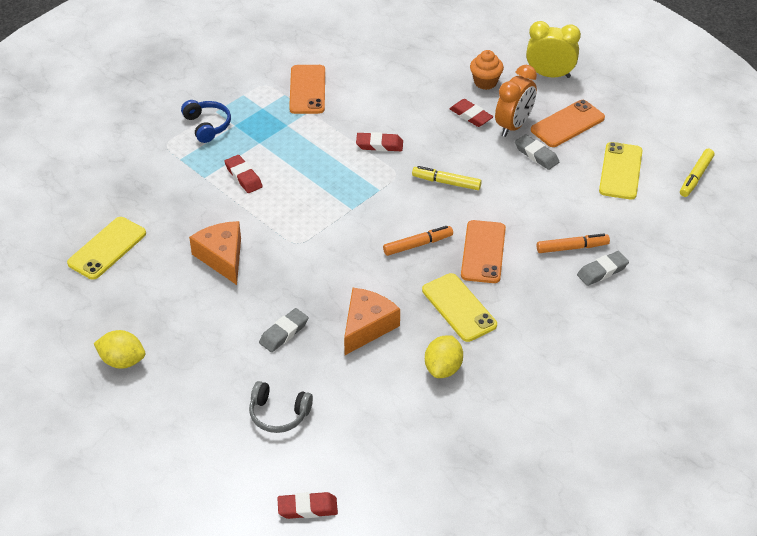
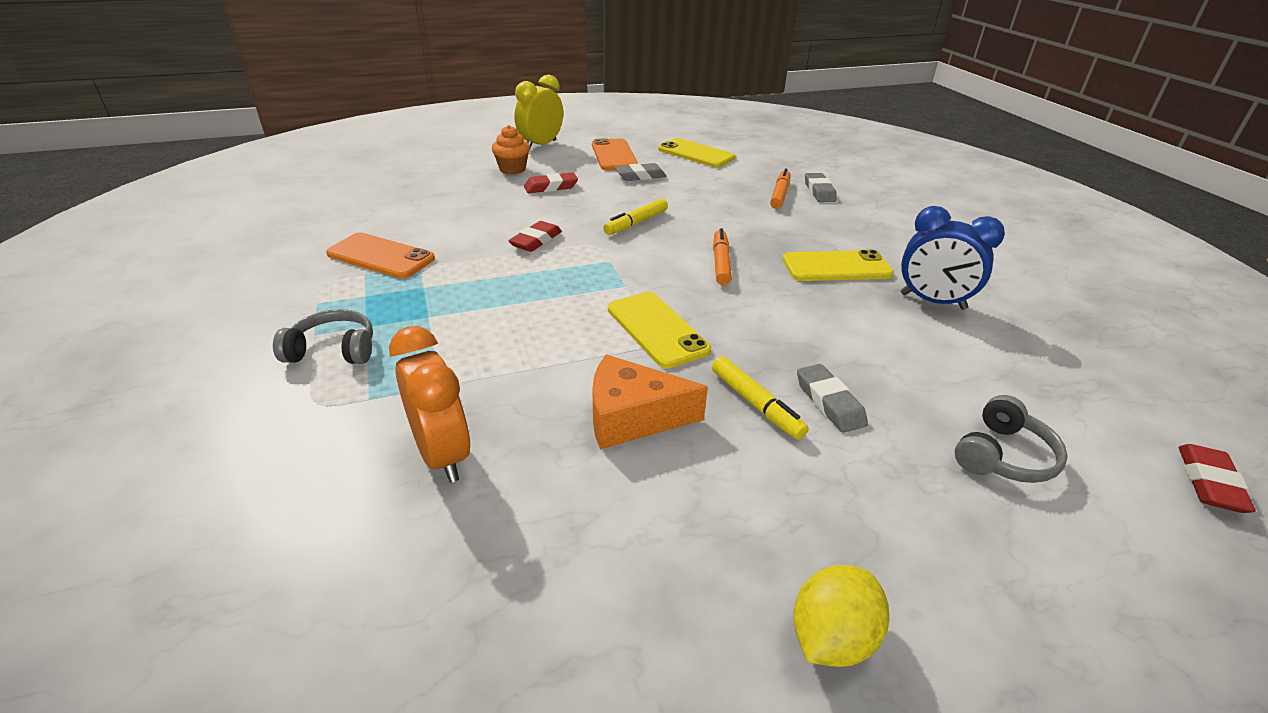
camera: 65 degrees left, 10 degrees down
(107, 248) = (494, 564): yellow phone -> yellow phone (657, 329)
(207, 126) = (333, 350): blue headphones -> grey headphones
(243, 177) = (480, 348): red eraser -> none
(367, 326) = (843, 332): orange cheese -> none
(443, 368) = (932, 301): yellow lemon -> blue clock
(483, 252) = (757, 233): orange phone -> none
(513, 126) = (589, 174): orange clock -> orange clock (442, 455)
(695, 177) = (727, 134): yellow marker -> yellow marker (756, 404)

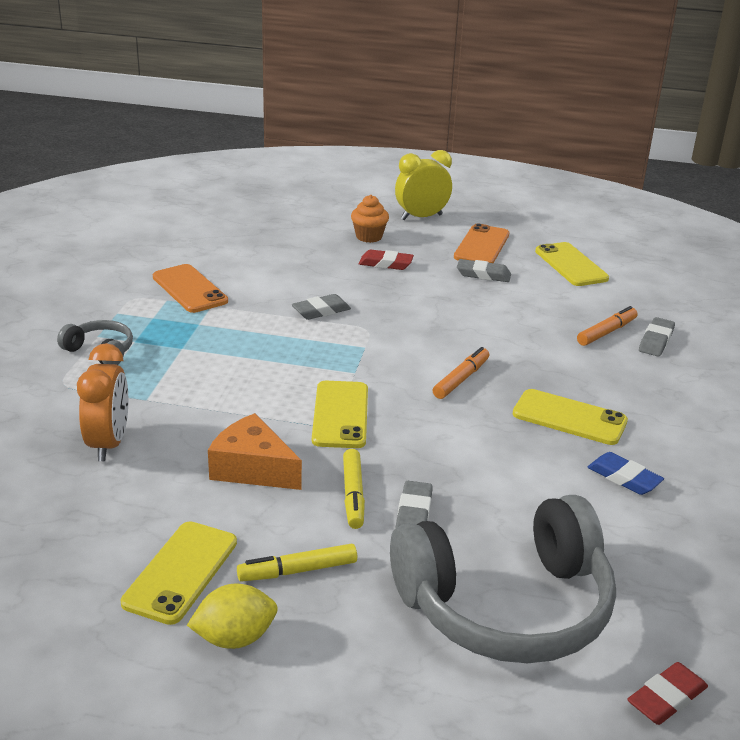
camera: 30 degrees right, 5 degrees down
(536, 241) = (321, 311): red eraser -> grey eraser
(636, 223) = (426, 320): yellow marker -> yellow marker (297, 570)
(685, 581) = (181, 572): none -> yellow phone
(932, 301) = (624, 478): blue clock -> blue eraser
(1003, 456) = (506, 605): grey headphones -> grey headphones, size x2.29

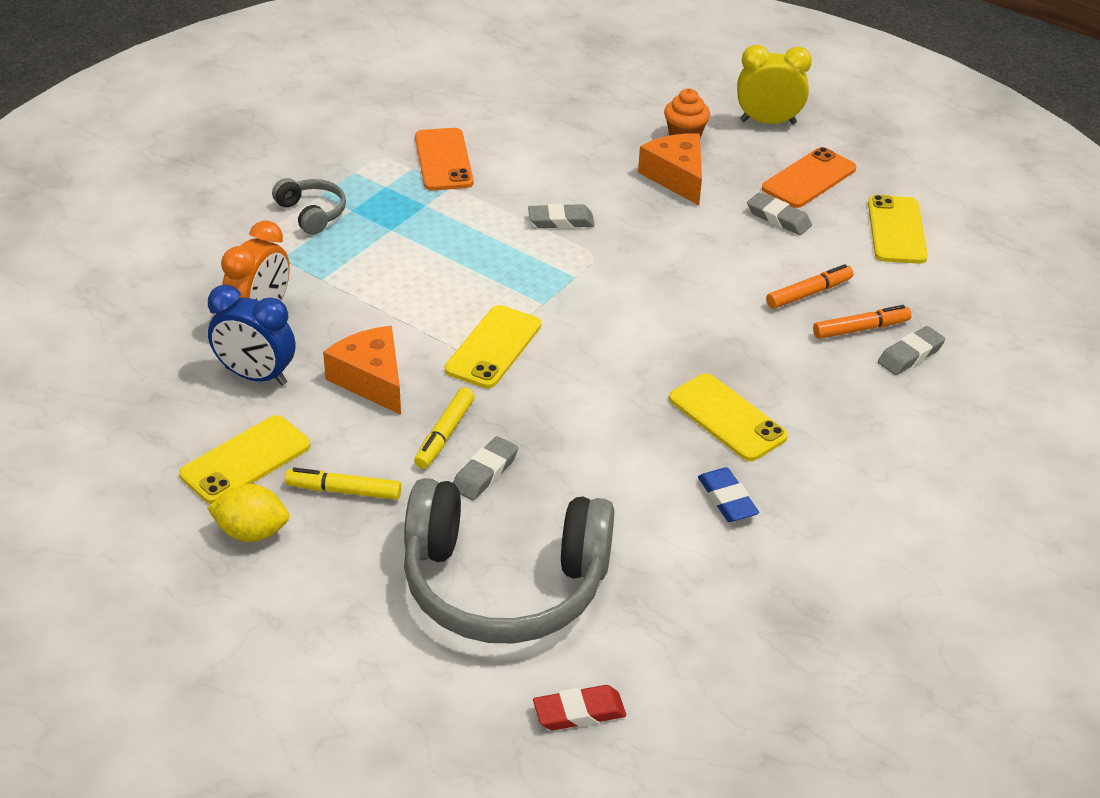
camera: 25 degrees right, 10 degrees up
(139, 494) = (256, 376): none -> blue clock
(385, 264) = (676, 177): red eraser -> orange cheese
(461, 379) = (647, 342): orange marker -> orange marker (809, 293)

